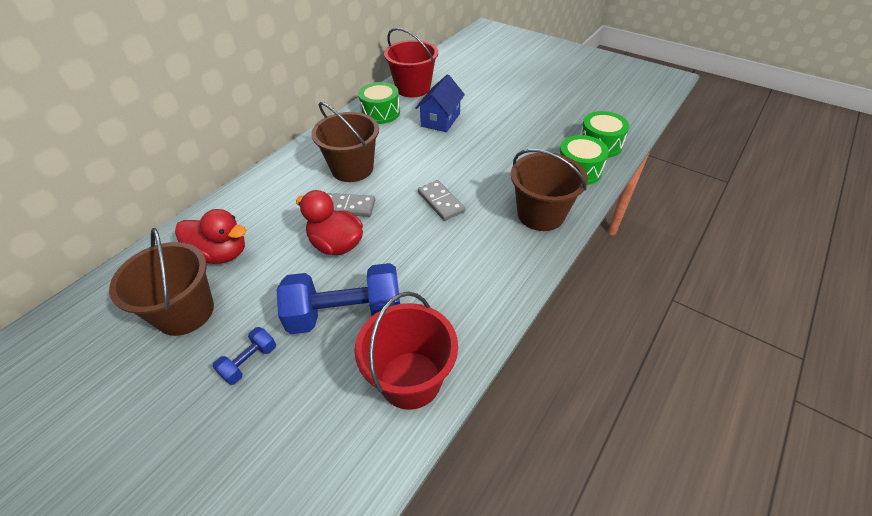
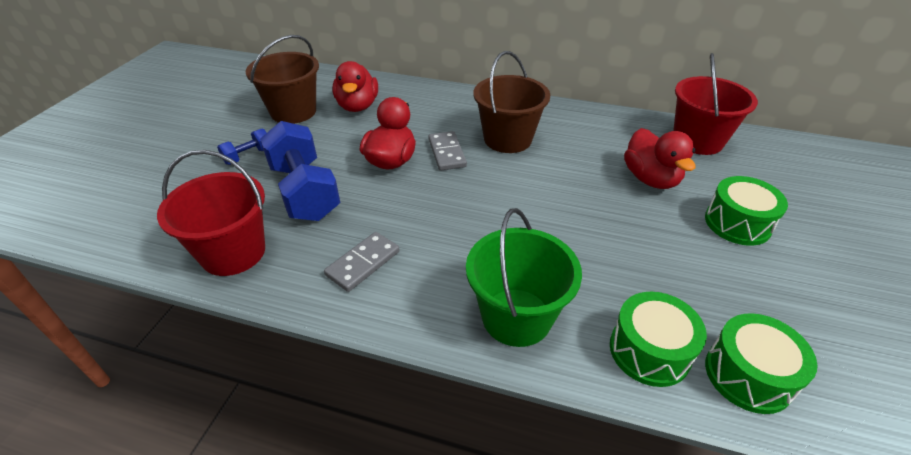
camera: 70 degrees right, 5 degrees down
(249, 362) = (248, 156): blue dumbbell -> blue dumbbell turned 60 degrees counterclockwise
(380, 113) = (621, 130): green drum -> green drum (737, 223)
(440, 120) = (650, 179): blue house -> red duck
(441, 202) = (490, 216): grey domino -> grey domino (363, 263)
(540, 214) = (516, 317): brown bucket -> green bucket

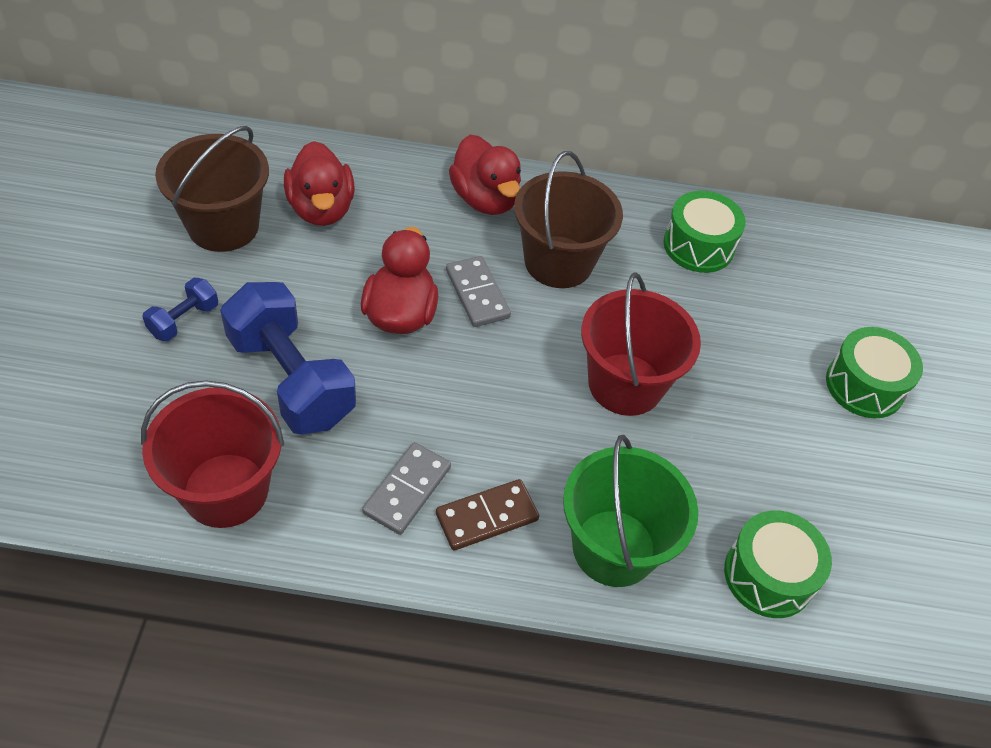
camera: 15 degrees left, 10 degrees up
(418, 286) = (487, 516): none -> brown domino
(650, 179) = (757, 321): red duck -> red duck (485, 199)
(697, 141) = (815, 249): red bucket -> red bucket (625, 384)
(748, 375) = (873, 592): green drum -> green drum (698, 246)

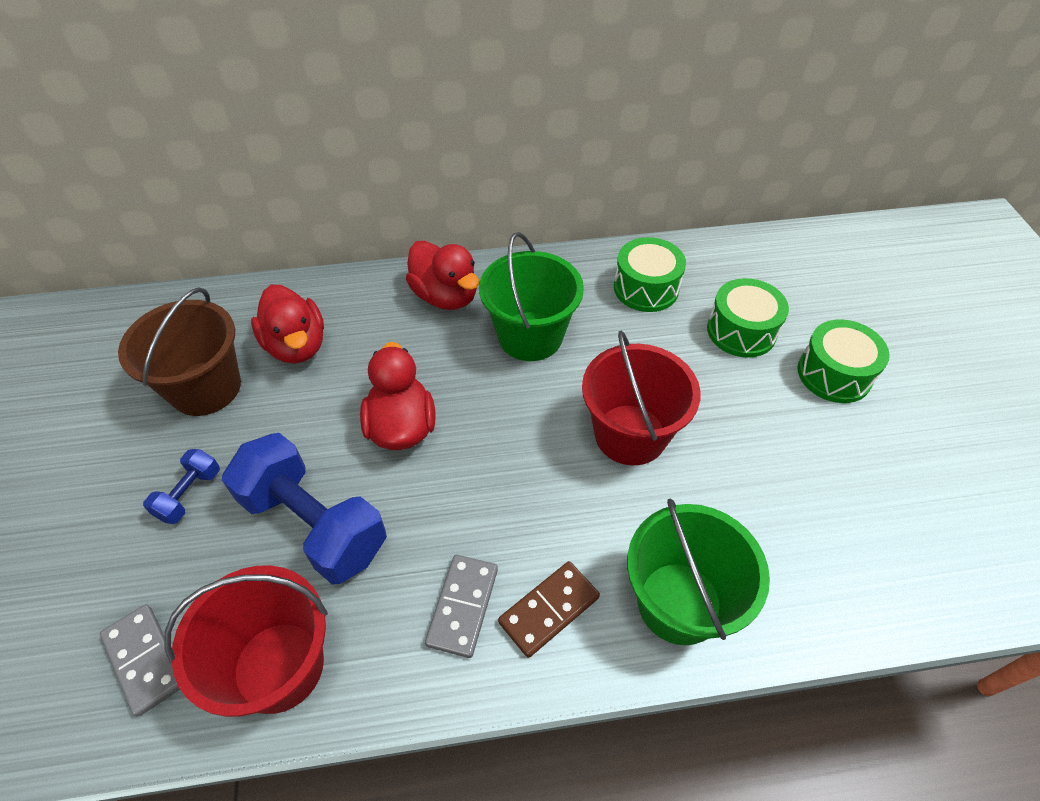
camera: 10 degrees left, 0 degrees up
(477, 294) = (467, 386): grey domino -> grey domino (145, 660)
(558, 262) = (530, 336): brown bucket -> green bucket
(768, 575) = (828, 584): green drum -> green drum (741, 331)

